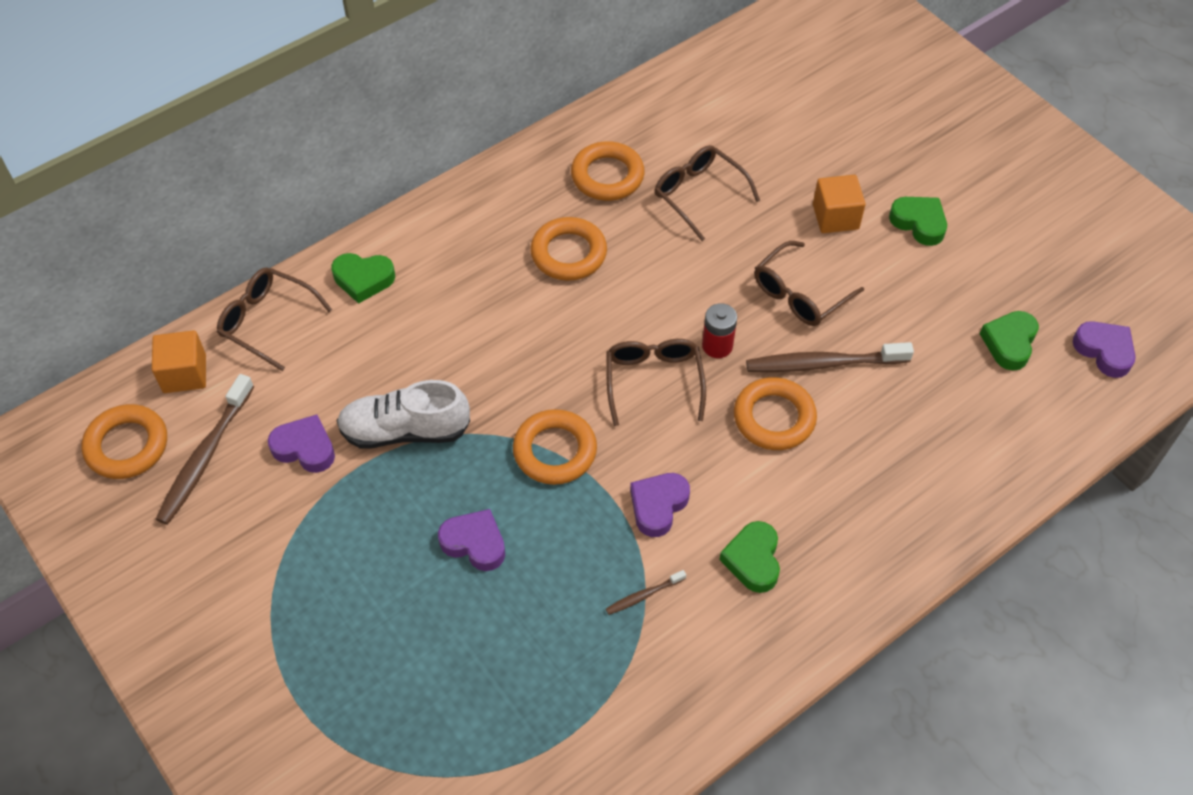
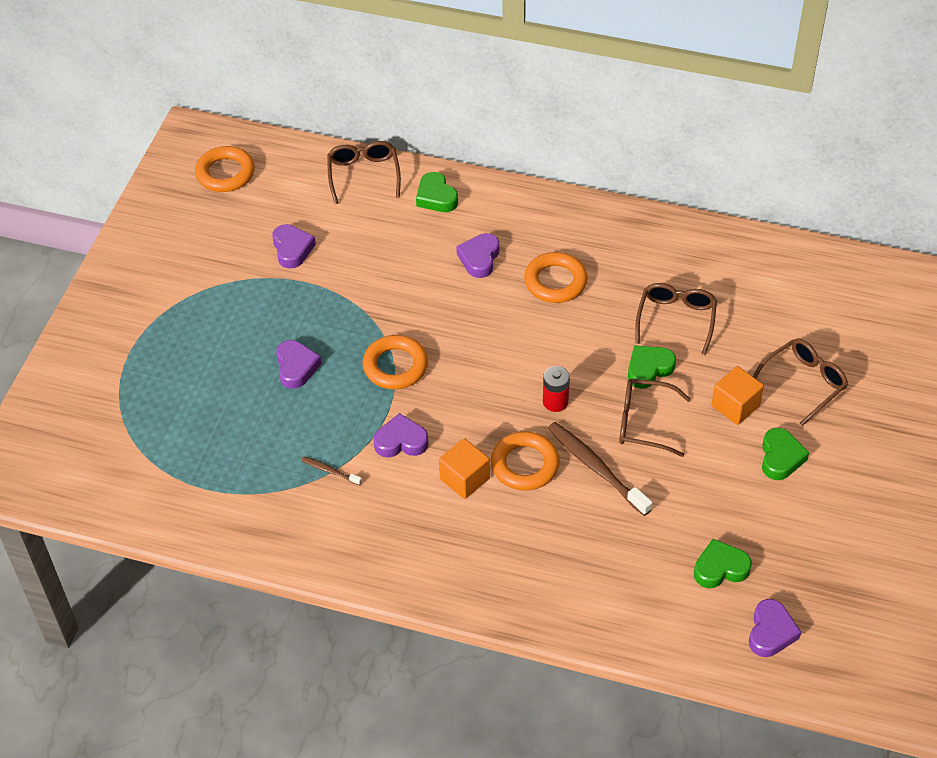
camera: 55 degrees right, 5 degrees down
(184, 374) = (294, 164): orange cube -> orange cube (464, 479)
(205, 456) = (248, 210): brown toothbrush -> none
(405, 431) = (345, 286): white shoe -> none
(480, 294) = (479, 258): none -> purple heart
(607, 176) = (641, 262): orange ring -> none
(654, 382) = (494, 385): brown glasses -> brown glasses (803, 383)
(753, 560) = (403, 513): green heart -> green heart (649, 369)

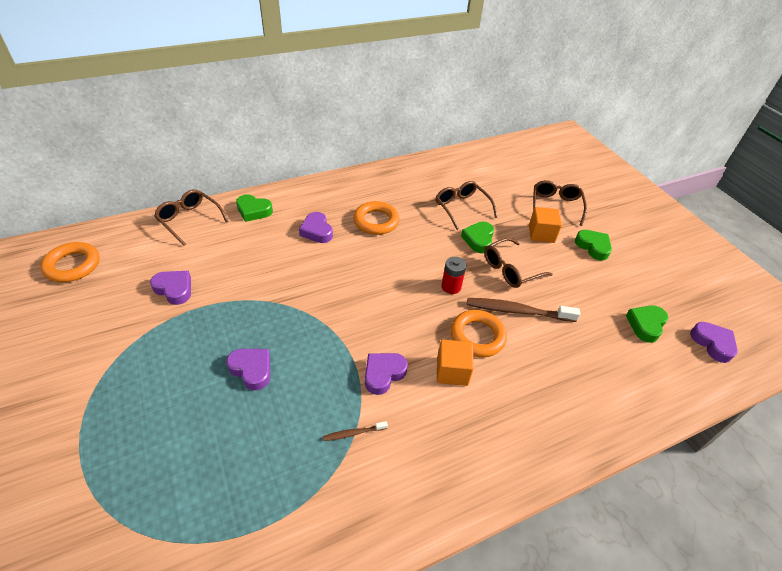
camera: 45 degrees left, 5 degrees down
(395, 366) = (327, 325): orange ring -> none

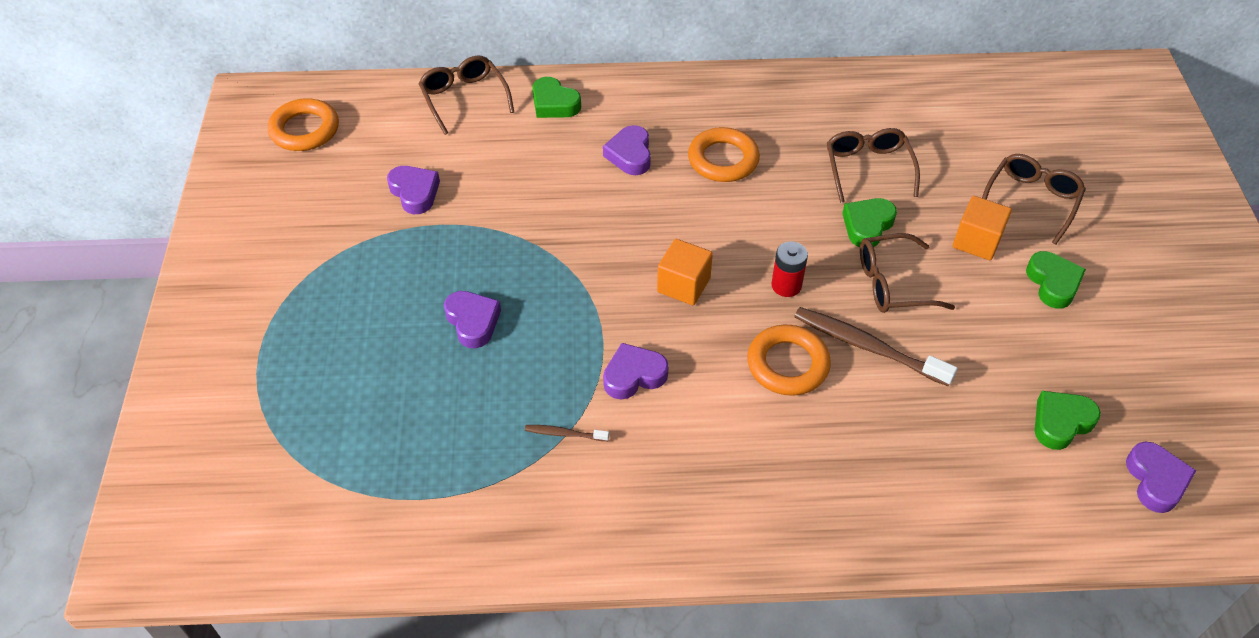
camera: 25 degrees right, 5 degrees up
(452, 371) = (727, 399): orange cube -> orange cube (683, 285)

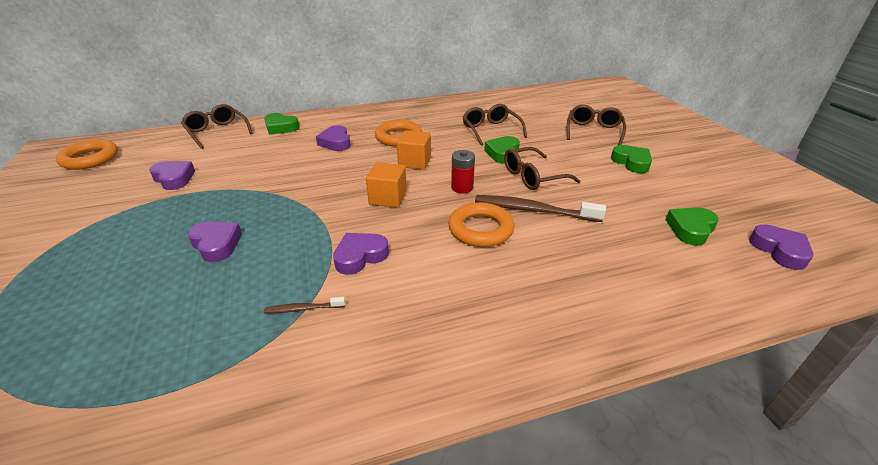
camera: 15 degrees left, 15 degrees down
(976, 241) = (573, 151): orange cube -> orange cube (414, 162)

